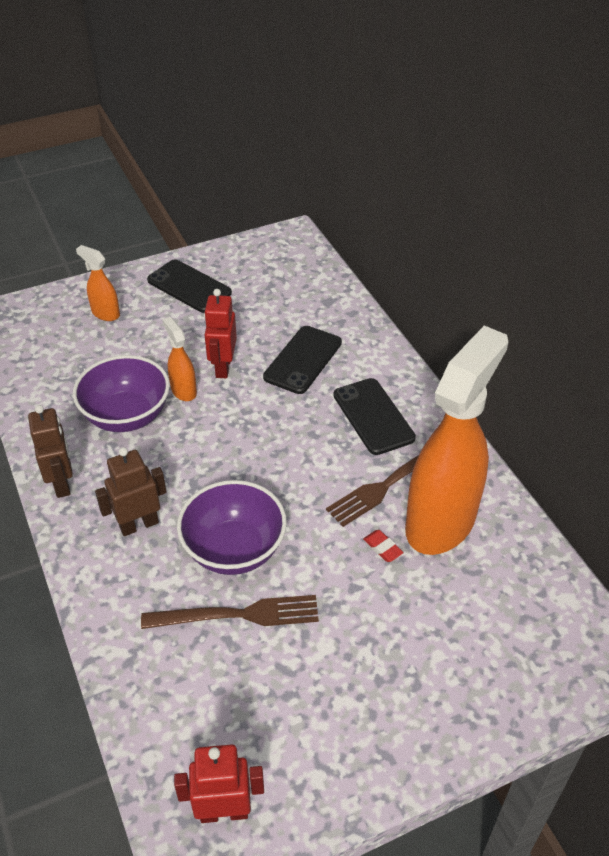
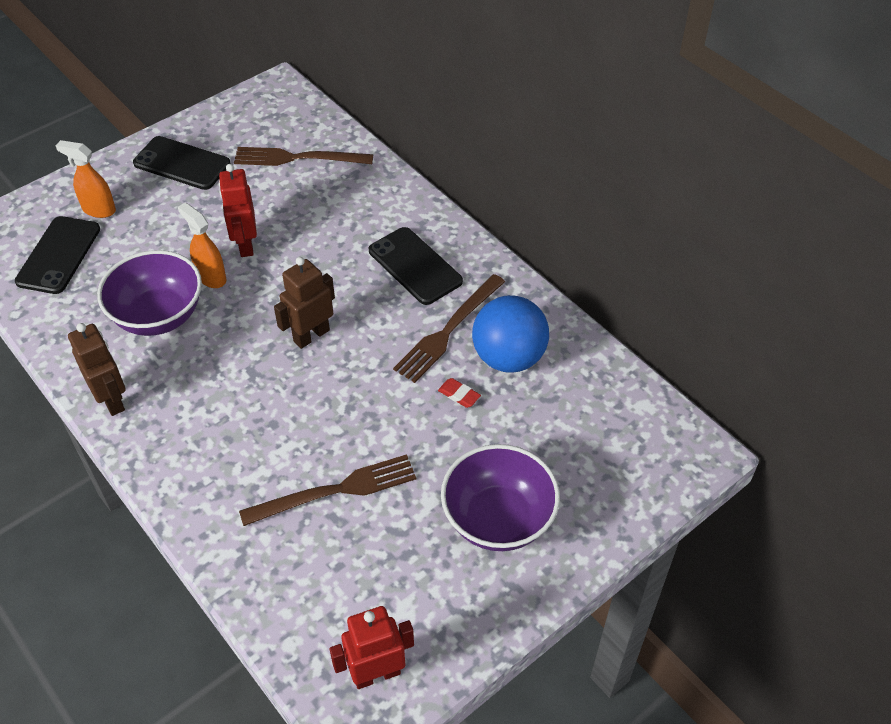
camera: 15 degrees left, 5 degrees up
(139, 525) = (208, 425): brown robot -> brown robot (311, 335)
(234, 550) = (313, 428): purple bowl -> purple bowl (498, 519)
(293, 299) = (298, 158): none -> brown fork
(303, 360) = (327, 221): black phone -> black phone (58, 255)
(441, 521) = (508, 357): orange spray bottle -> blue ball

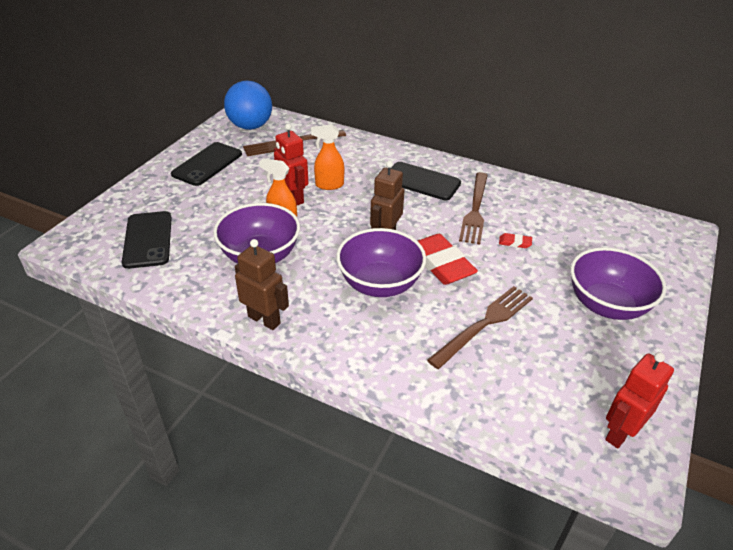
camera: 25 degrees left, 10 degrees down
(98, 210) = (161, 205): orange spray bottle -> orange spray bottle (329, 185)
(182, 163) = (207, 164): black phone -> black phone turned 60 degrees counterclockwise
(260, 397) = (380, 284): none -> purple bowl
(348, 394) = (441, 263): none -> red eraser
(508, 357) = (526, 214): blue ball -> blue ball (250, 126)

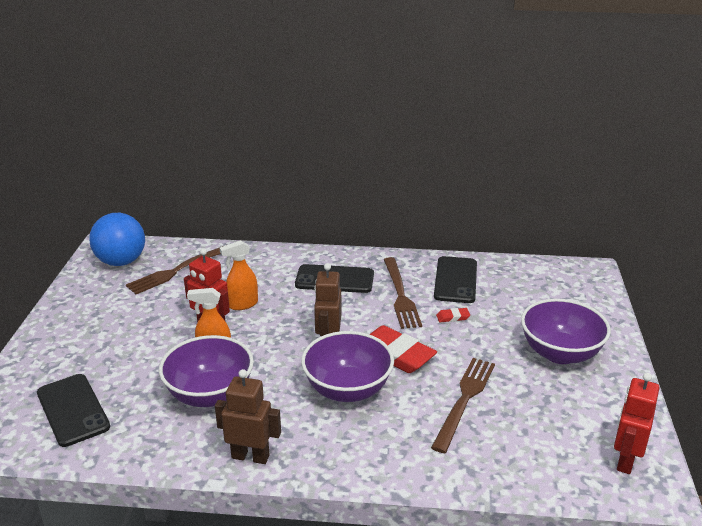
camera: 20 degrees left, 10 degrees down
(207, 164) = (95, 313): black phone -> black phone (455, 280)

